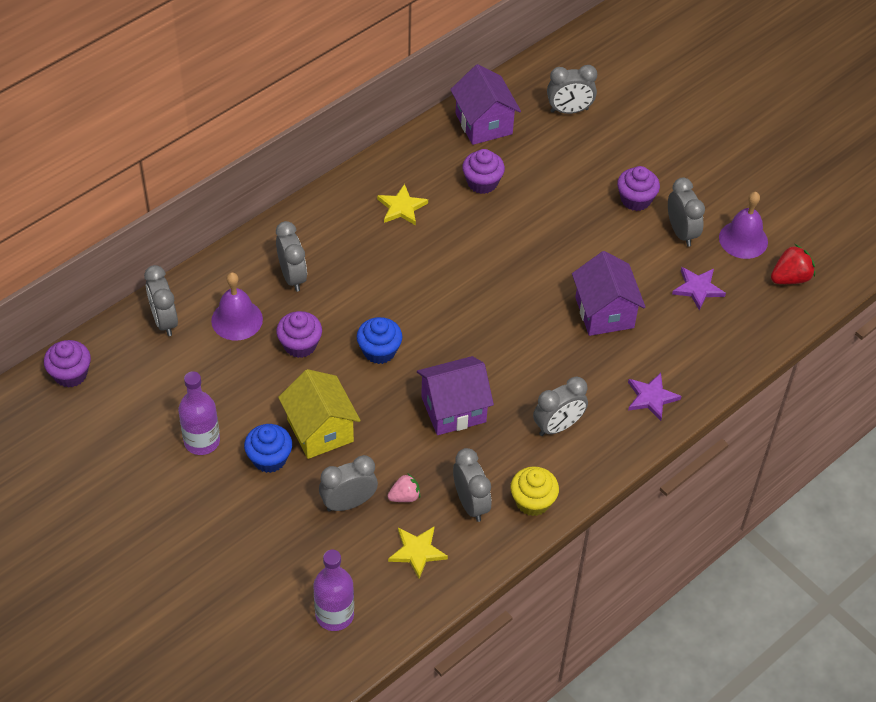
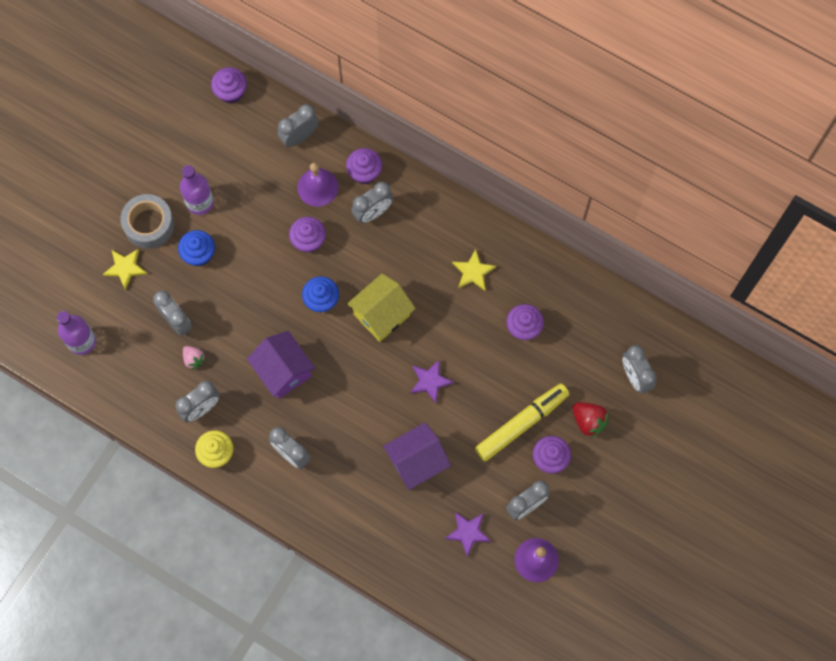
camera: 75 degrees right, 20 degrees up
(207, 502) = (149, 225): none -> grey tape
(239, 272) = (364, 172): none -> purple cupcake
(320, 430) = (234, 281): yellow house -> yellow house (381, 315)
(417, 552) = (149, 382): yellow star -> yellow star (125, 268)
(483, 124) = (591, 310): purple house -> none
(590, 213) = (521, 424): none -> yellow marker
(651, 398) = (342, 519): purple star -> purple star (430, 381)
(790, 278) = (506, 608): red strawberry -> red strawberry (588, 421)

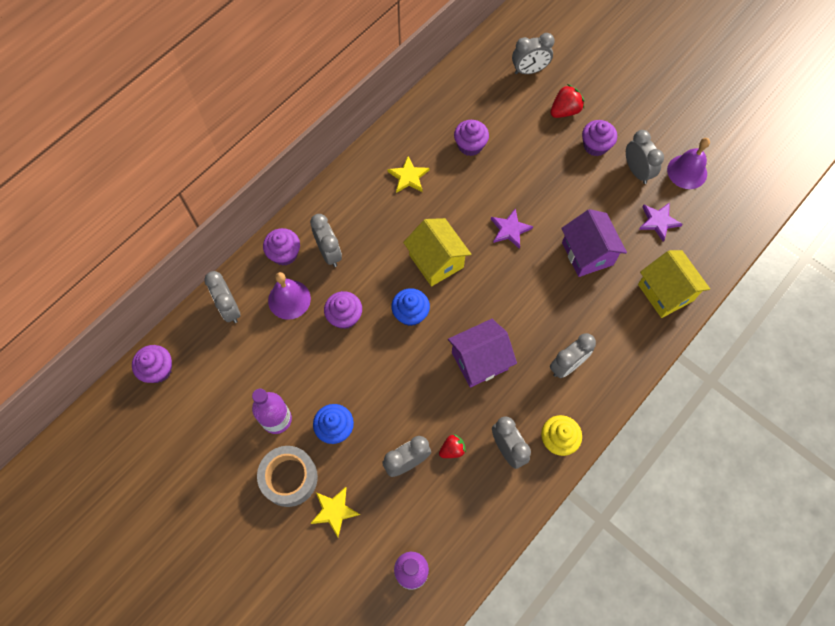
camera: 80 degrees left, 5 degrees down
(194, 359) = (452, 449): pink strawberry -> red strawberry
(386, 544) = (665, 292): none -> yellow house
(521, 424) = (561, 163): yellow marker -> none

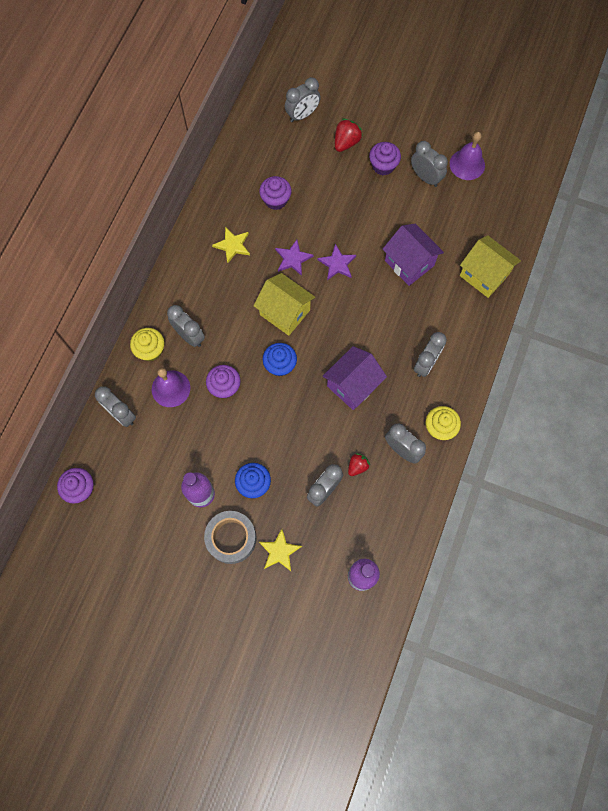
camera: 20 degrees left, 5 degrees up
(284, 254) = (150, 350): purple cupcake -> yellow cupcake
(658, 221) = (458, 216): purple star -> purple star (293, 259)

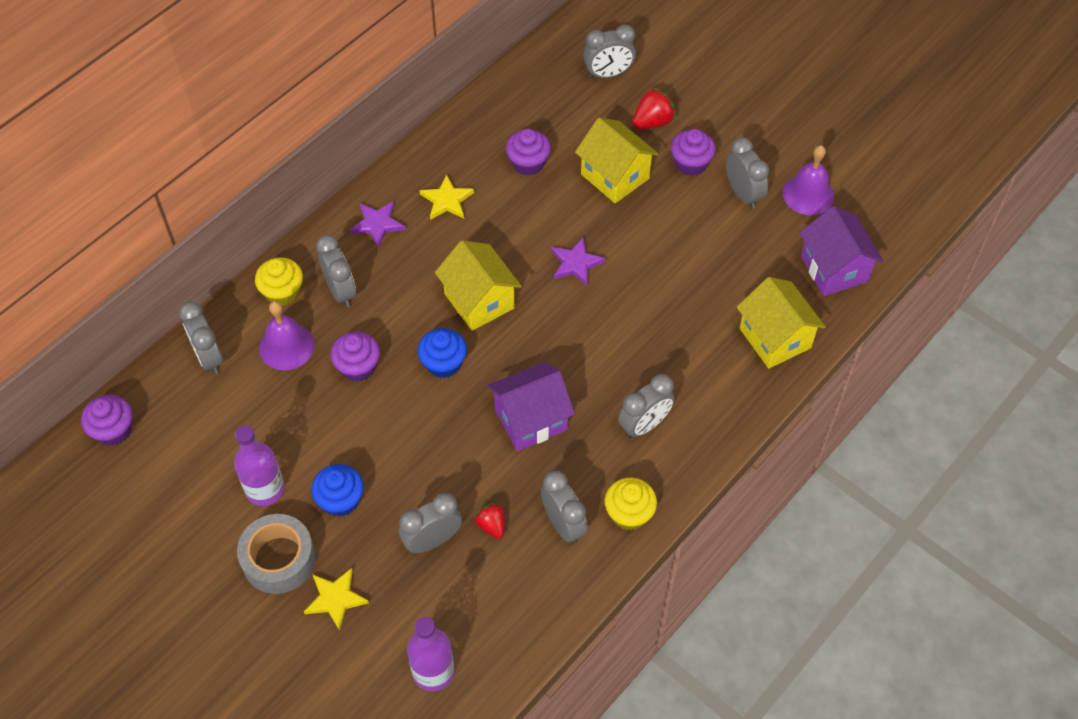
camera: 20 degrees right, 15 degrees down
(293, 259) = (519, 239): purple star -> purple star (377, 224)
(337, 191) = (615, 176): none -> yellow house
(357, 466) = (491, 525): red strawberry -> red strawberry turned 90 degrees counterclockwise
(409, 263) = (675, 292): purple house -> purple house (834, 269)

